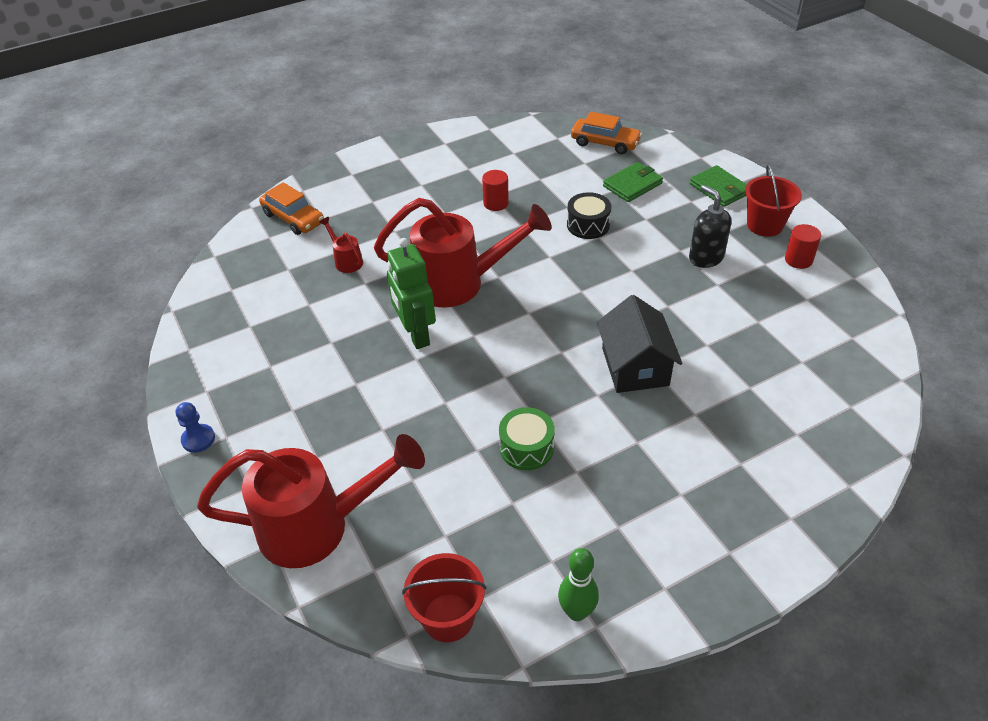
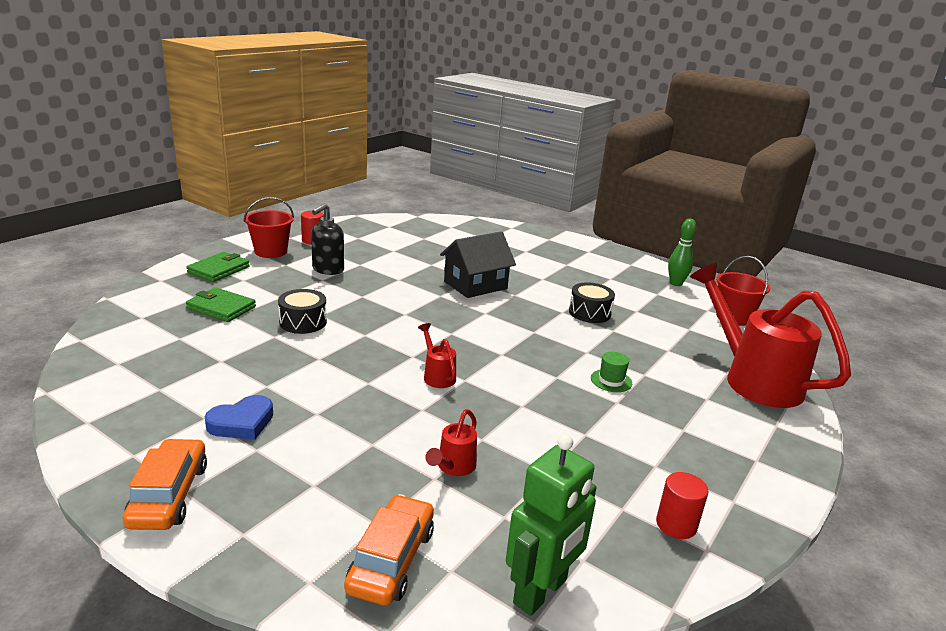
camera: 120 degrees left, 20 degrees down
(198, 439) = (782, 478): blue pawn -> none
(387, 396) = (611, 380): none -> green hat
(415, 334) = (528, 384): green robot -> green robot (541, 592)
(453, 181) = (242, 423): none -> blue heart
(460, 283) = (437, 375): red watering can -> red watering can, size x0.42
(496, 203) = (283, 381): red cylinder -> red cylinder (676, 525)
(526, 448) = (589, 313): green drum -> black drum
(605, 143) = (131, 331): orange car -> orange car (169, 495)

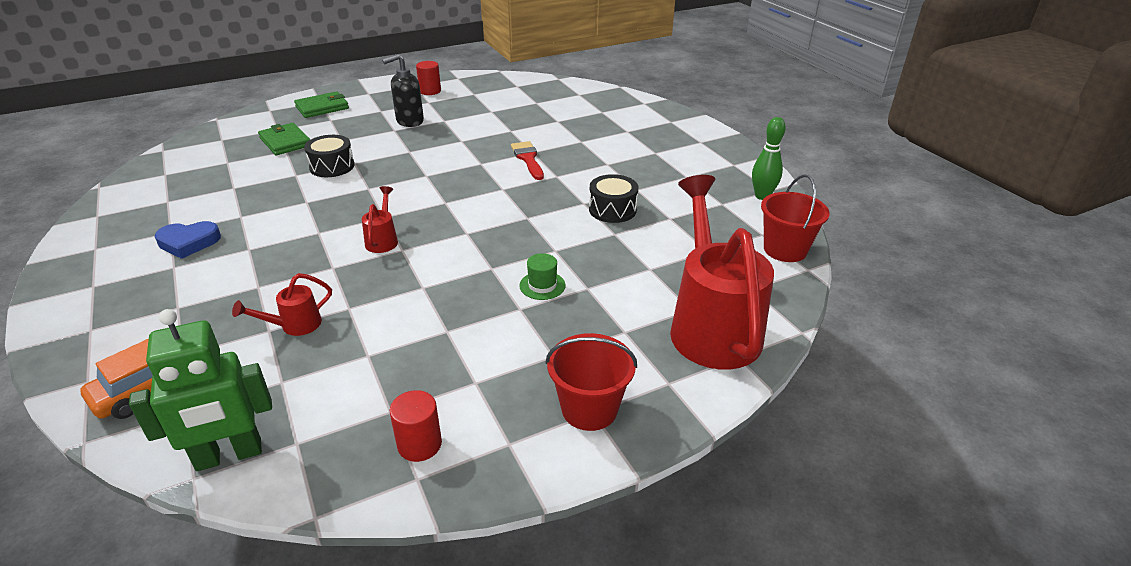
camera: 30 degrees right, 10 degrees up
(169, 495) = (81, 285): orange car -> none
(271, 252) = (382, 97): red bucket -> red bucket (589, 409)
(475, 285) = (528, 159): black house -> red brush

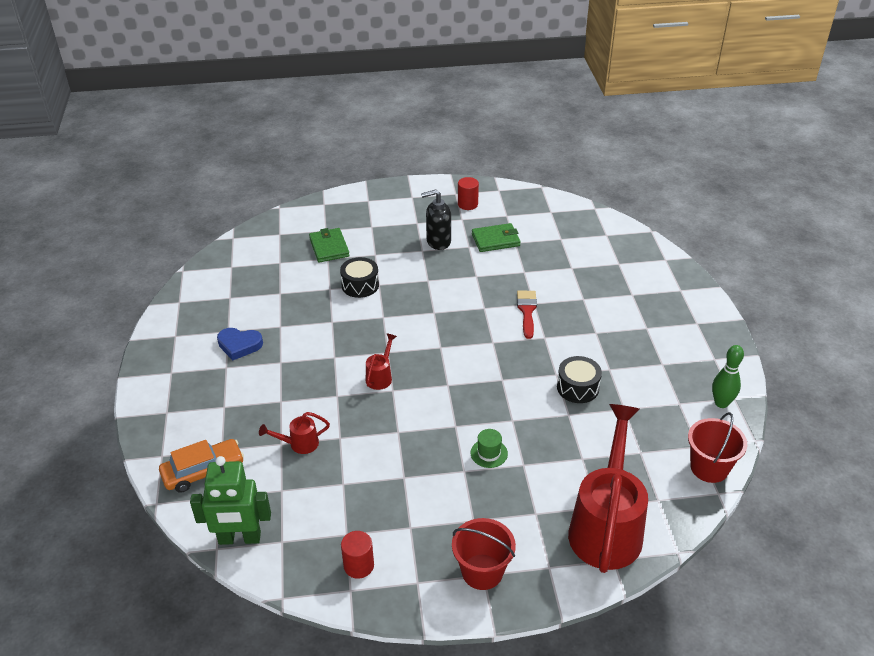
camera: 20 degrees right, 5 degrees up
(322, 107) = (368, 209): green wallet -> green wallet (496, 240)

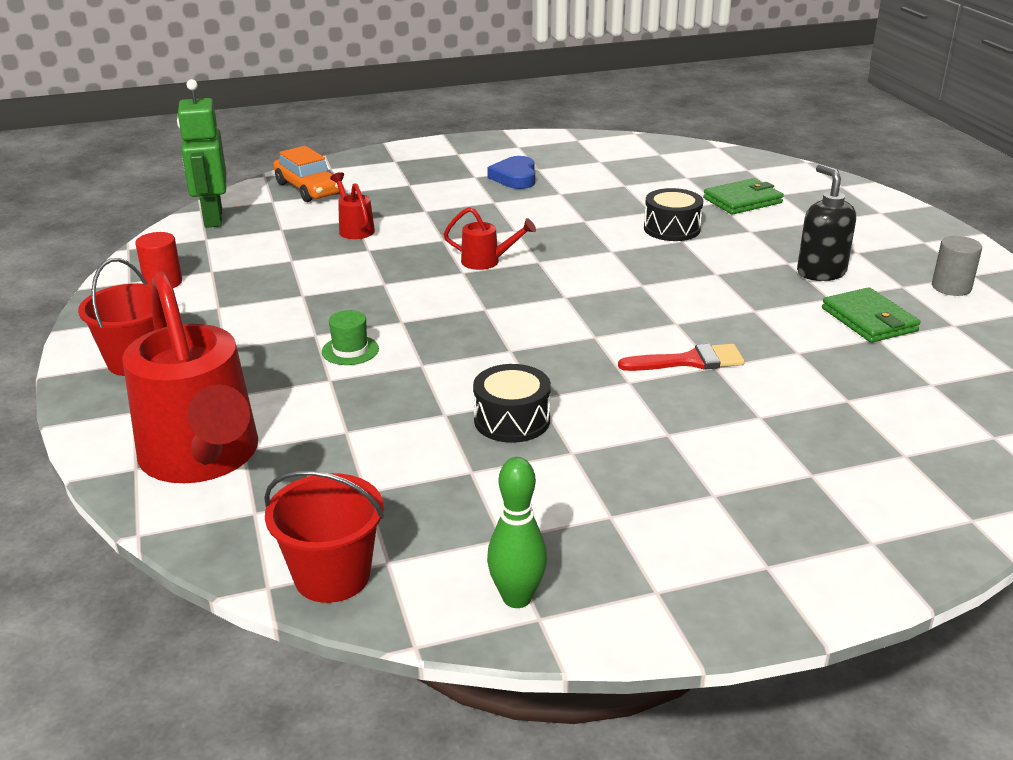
camera: 80 degrees right, 10 degrees down
(467, 204) = (951, 287): red cylinder -> grey cylinder
(606, 525) = (203, 459): red watering can -> red watering can turned 60 degrees clockwise

